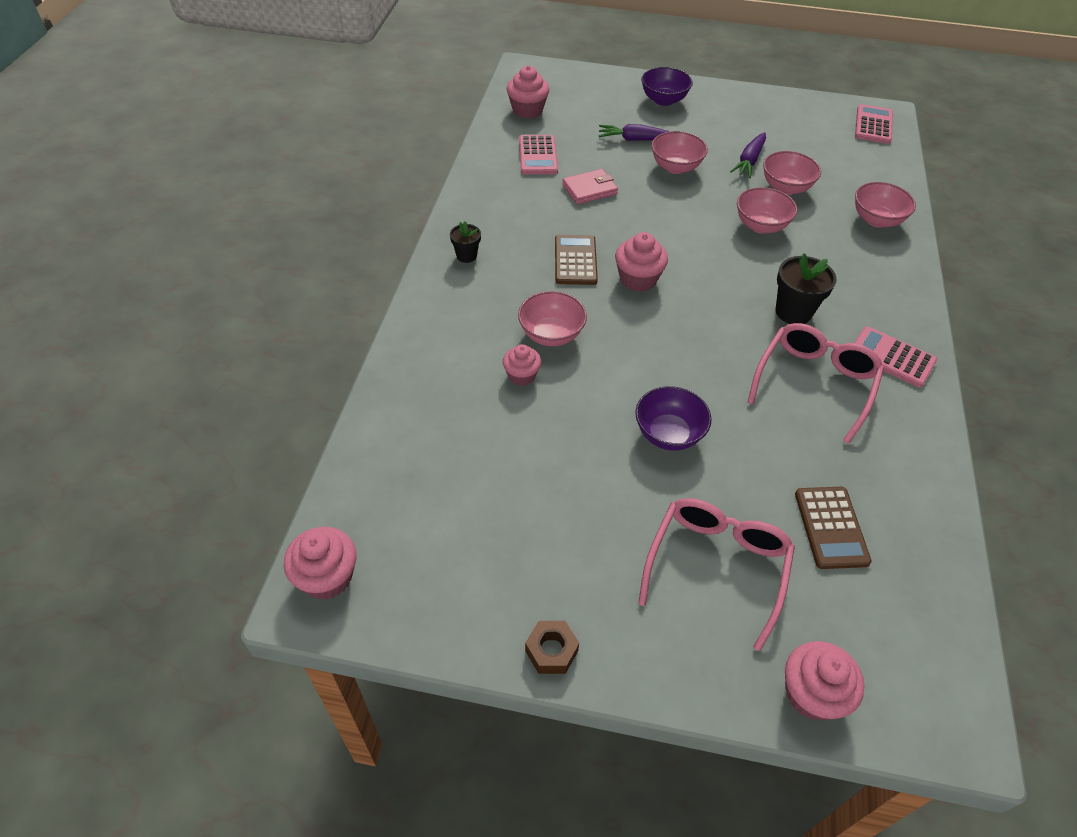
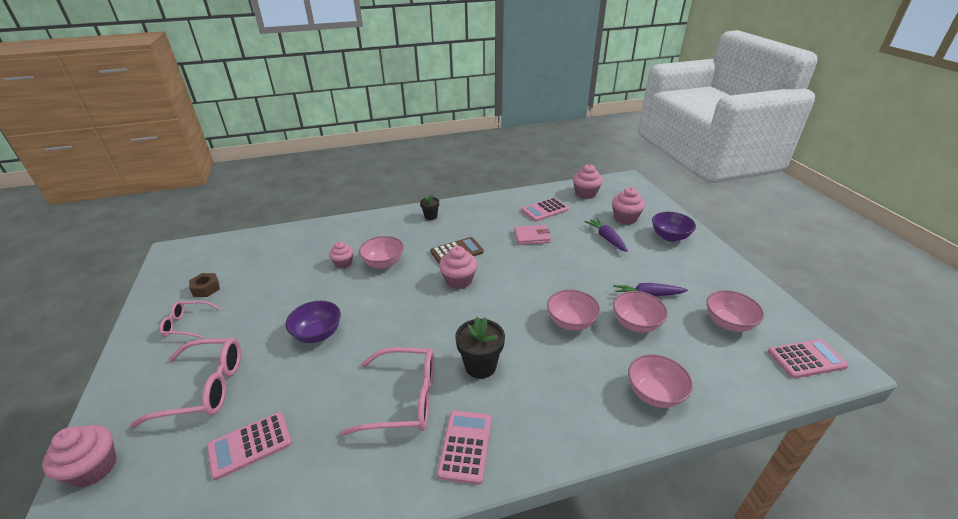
camera: 65 degrees right, 15 degrees down
(327, 577) = (187, 251): pink cupcake -> pink cupcake (625, 218)
(551, 651) = (139, 334): brown nut -> brown nut (206, 289)
(562, 583) = (187, 324): none -> pink glasses
(589, 189) = (532, 237): pink wallet -> pink wallet turned 45 degrees counterclockwise
(675, 167) = (596, 263): pink bowl -> pink bowl (728, 323)
(831, 527) = (250, 445): brown calculator -> pink calculator

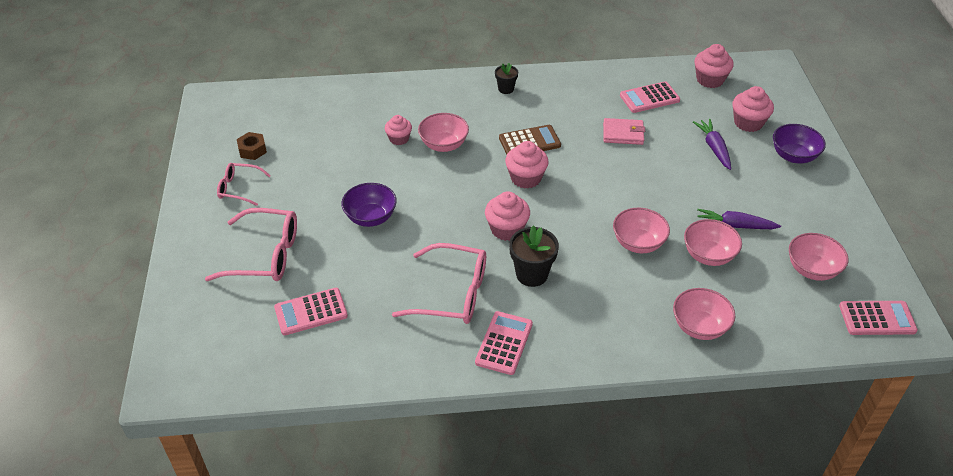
camera: 10 degrees right, 10 degrees up
(94, 468) = (180, 310): pink cupcake -> pink cupcake (506, 229)

